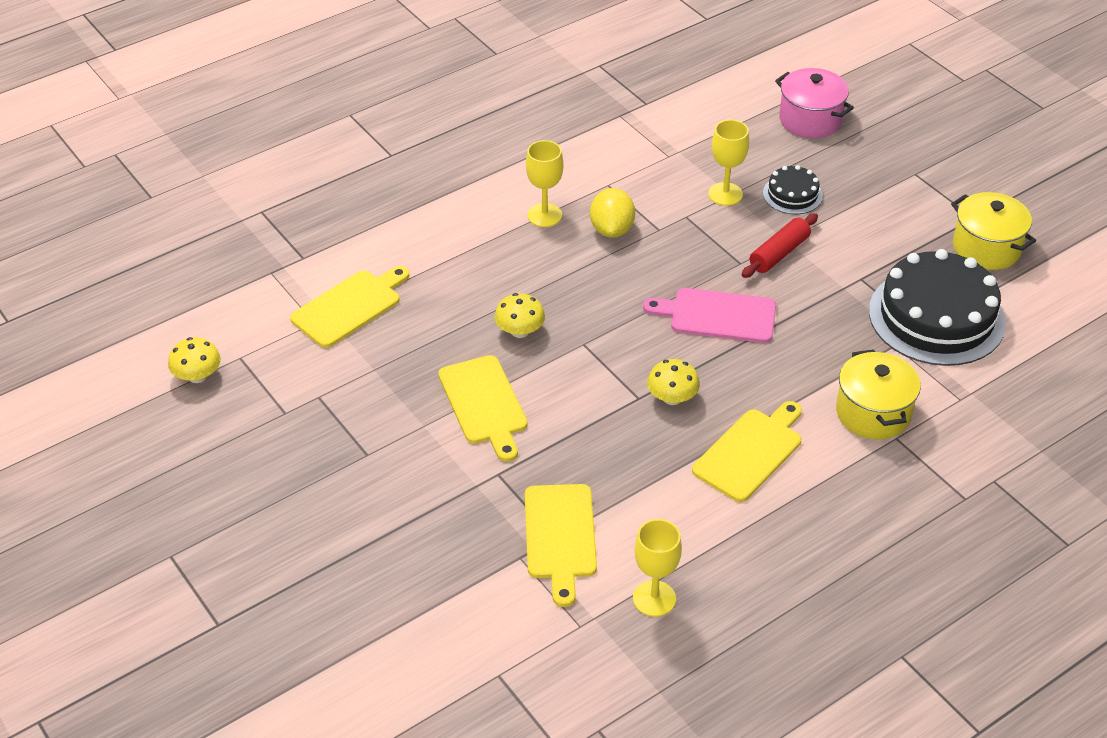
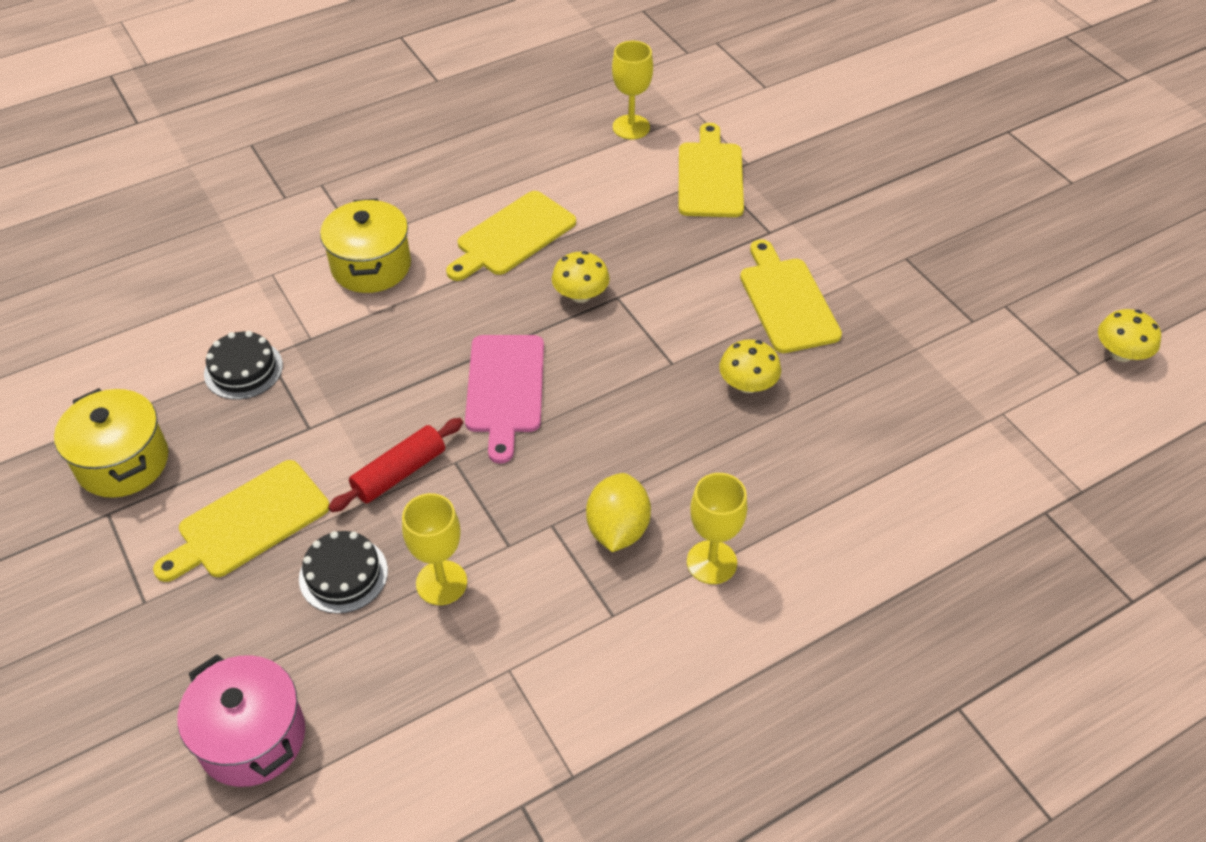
camera: 175 degrees left, 5 degrees up
(350, 307) = (963, 431): yellow cutting board -> yellow cutting board (248, 522)
(718, 315) = (505, 389): pink cutting board -> pink cutting board turned 75 degrees clockwise
(936, 317) = (243, 369): black cake -> black cake, size x0.48

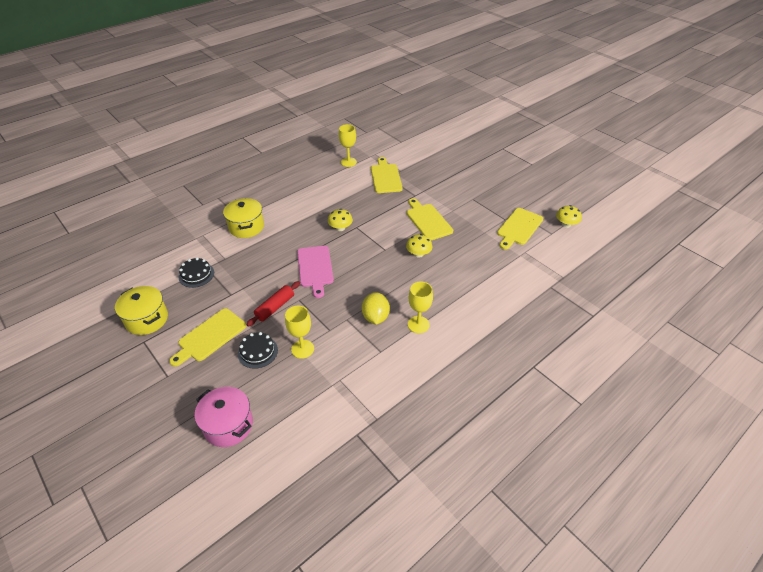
camera: 10 degrees left, 5 degrees down
(512, 236) = (306, 208): yellow cutting board -> yellow cutting board (519, 228)

